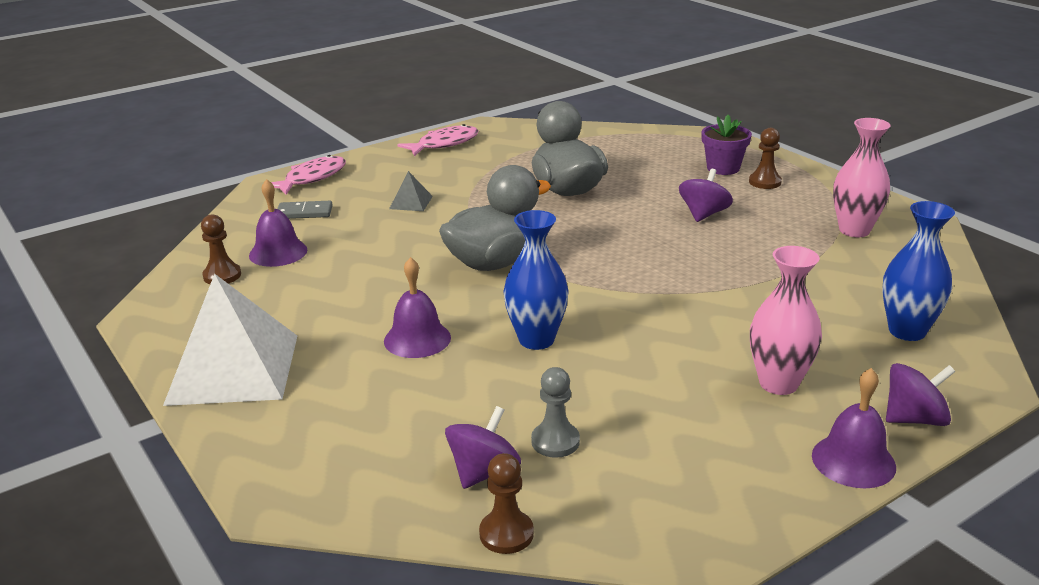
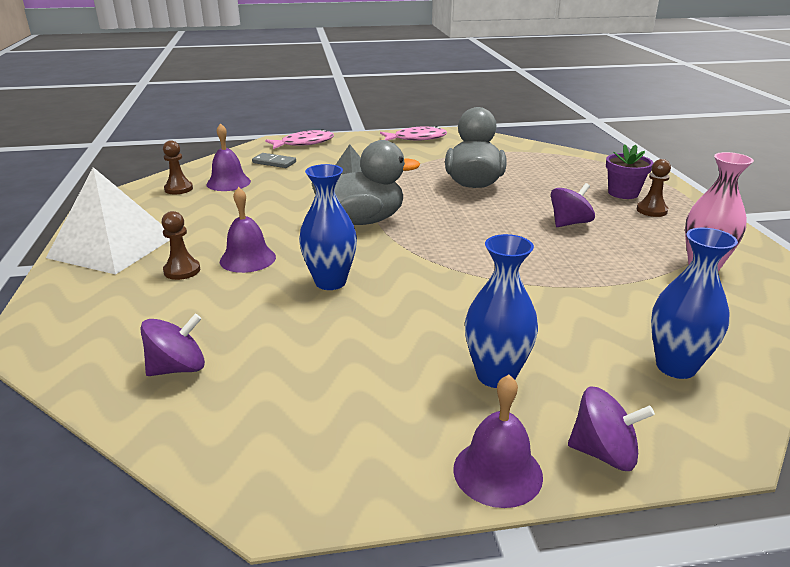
camera: 25 degrees right, 0 degrees up
(506, 534) = (135, 423): brown pawn -> brown pawn (182, 270)
(555, 441) = (256, 363): grey pawn -> none
(778, 383) = (496, 375): pink vase -> blue vase

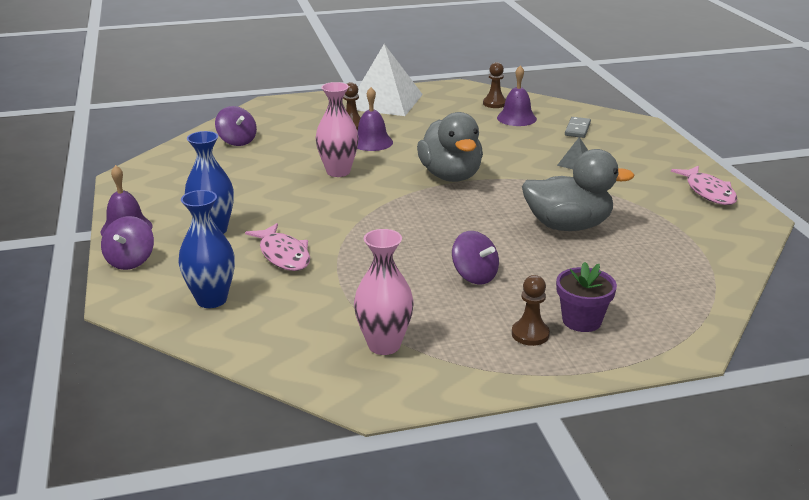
camera: 85 degrees right, 0 degrees up
(304, 143) = (644, 136): pink fish -> pink fish (283, 255)
(330, 282) = (338, 172): blue vase -> pink vase

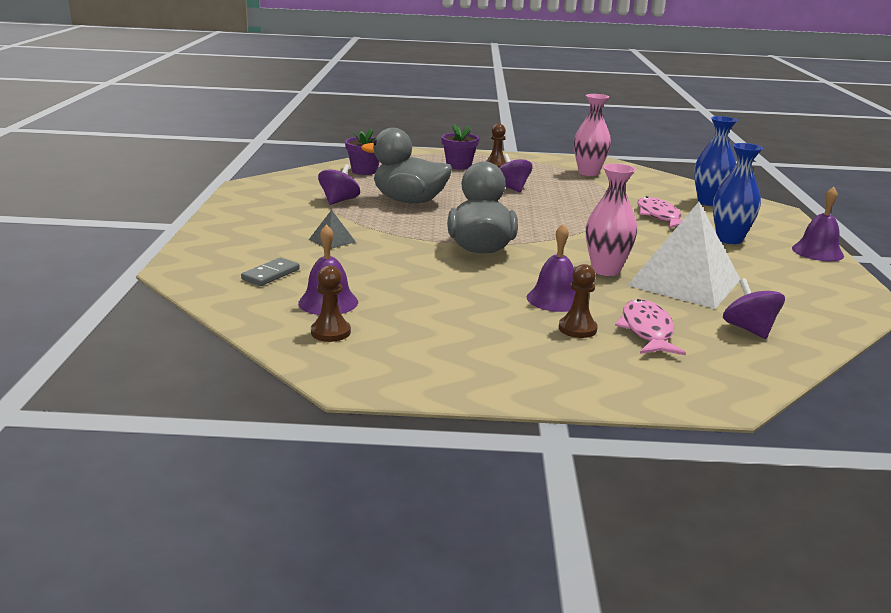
camera: 165 degrees left, 5 degrees down
(130, 261) = (791, 229): purple spinning top -> purple spinning top (339, 201)
(384, 101) = (509, 368): white pyramid -> white pyramid (684, 282)
(683, 275) = (364, 171): none -> purple flower pot
(708, 192) = (249, 203): pink fish -> pink fish (647, 330)

